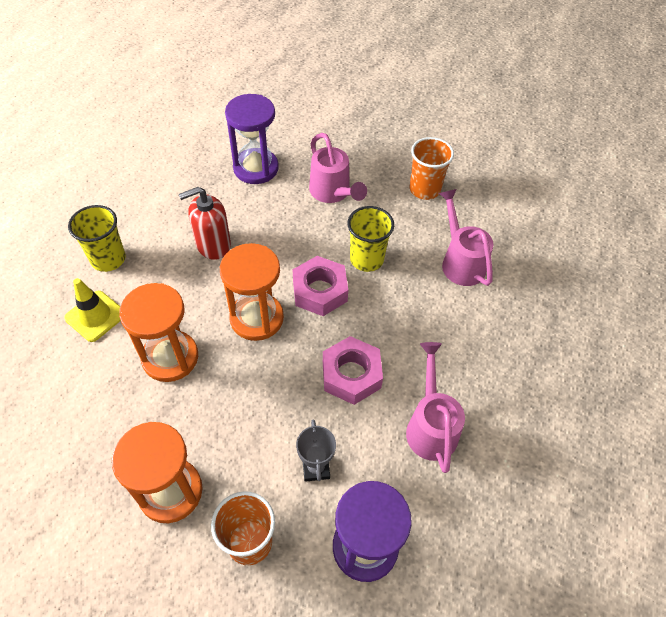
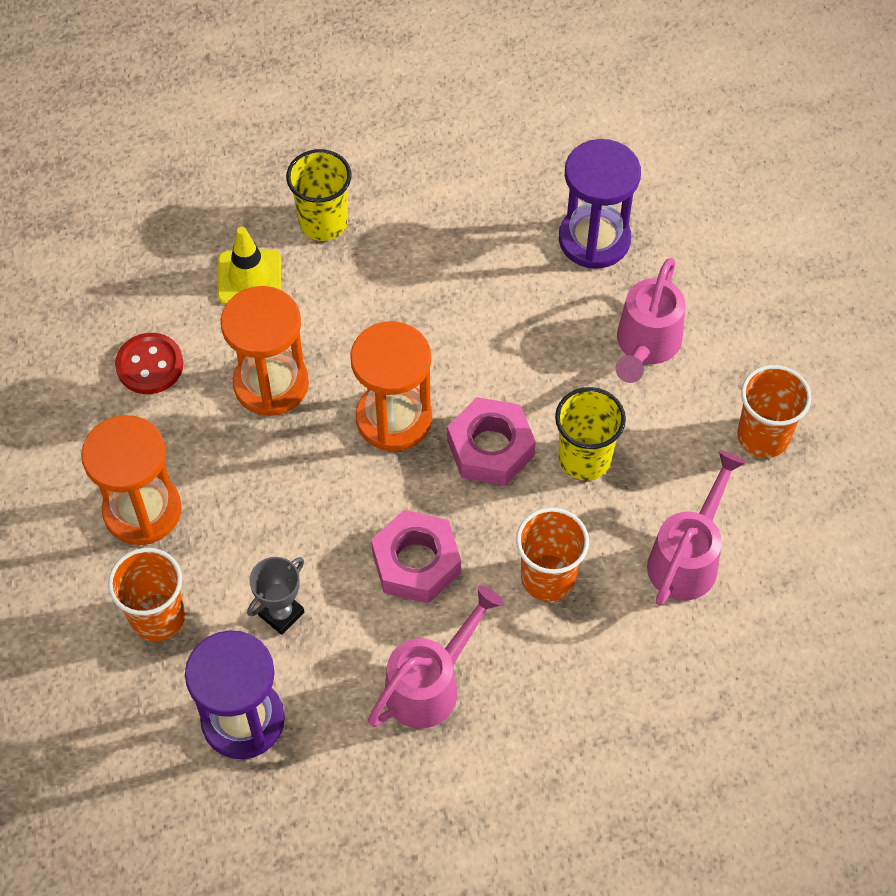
camera: 50 degrees right, 5 degrees up
(84, 409) = (150, 365): none -> red button
(213, 244) = (442, 296): red soap dispenser -> none
(417, 324) = (548, 577): none -> orange cup

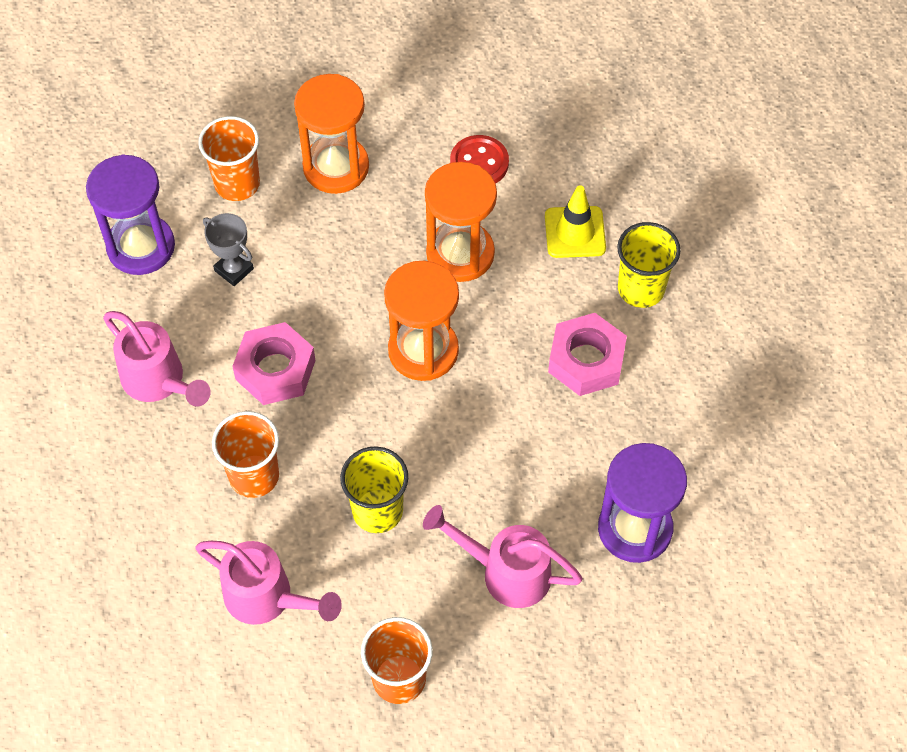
camera: 90 degrees right, 0 degrees up
(490, 448) = (390, 430): pink nut -> pink nut (586, 360)

